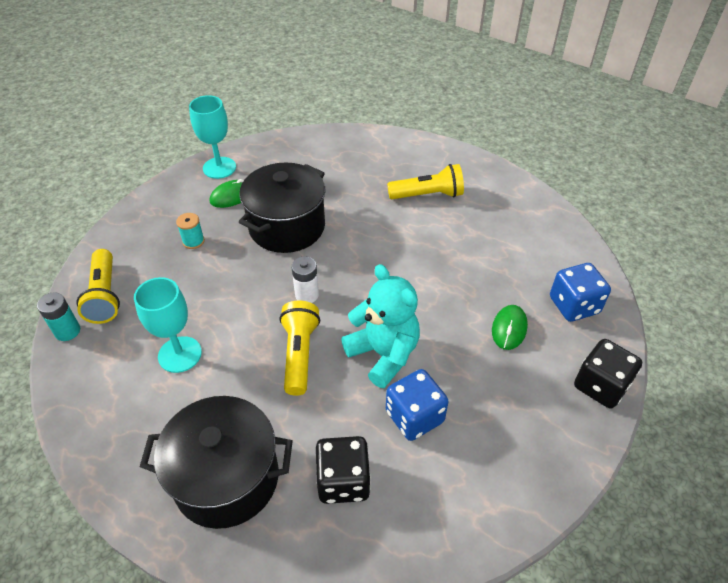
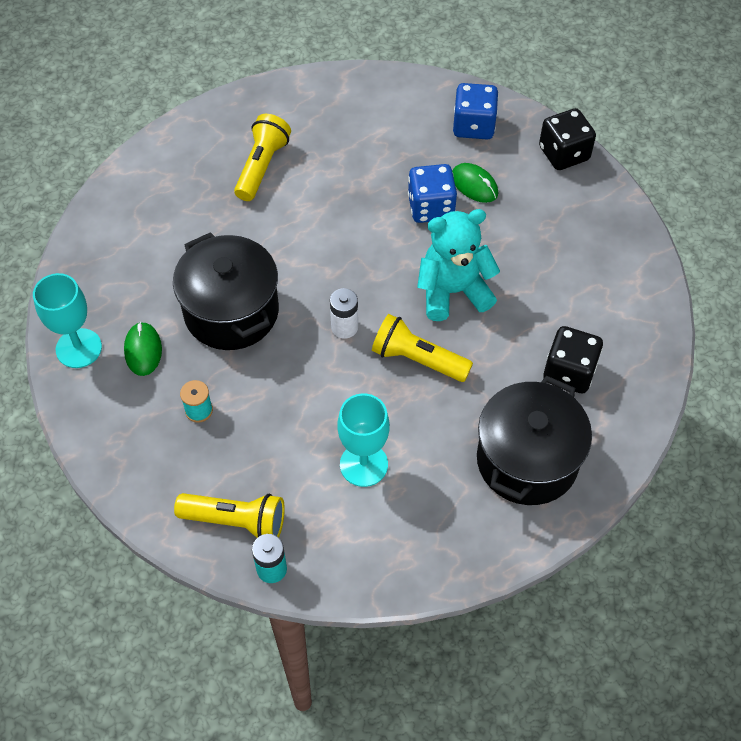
camera: 65 degrees left, 10 degrees up
(414, 417) = (531, 296): blue dice -> blue dice (431, 207)

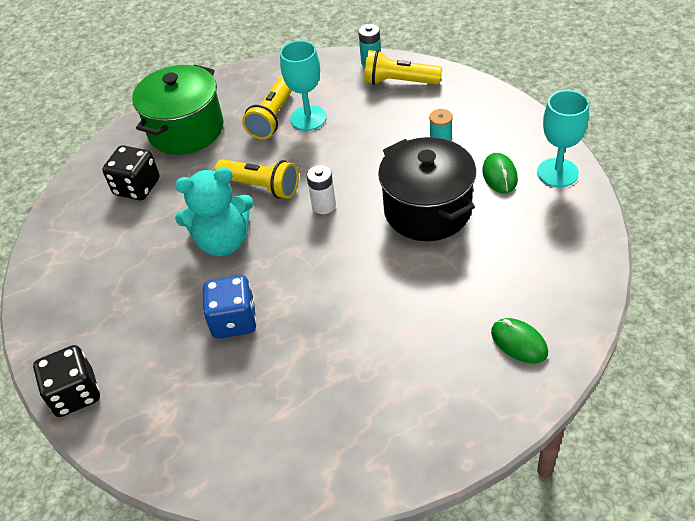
camera: 175 degrees left, 10 degrees down
(262, 166) = (420, 356): yellow flashlight -> yellow flashlight (272, 118)
(473, 126) = (170, 426): blue dice -> none
(474, 185) = (183, 349): green mouse -> green mouse (519, 343)
(527, 460) = (186, 130): black pot -> green pot

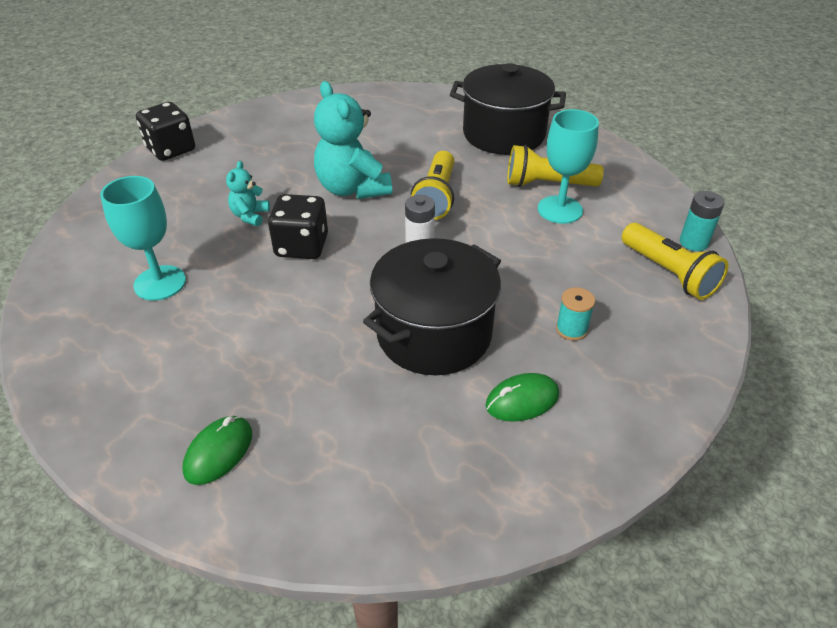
camera: 70 degrees right, 5 degrees down
(137, 187) = (413, 125): black dice -> black dice (302, 246)
(186, 130) = (504, 134): green pot -> black pot
(234, 320) = (250, 216): blue dice -> turquoise teddy bear
(399, 82) = (669, 273): yellow flashlight -> yellow flashlight turned 150 degrees clockwise
(557, 173) = (552, 471): turquoise goblet -> turquoise goblet (160, 283)

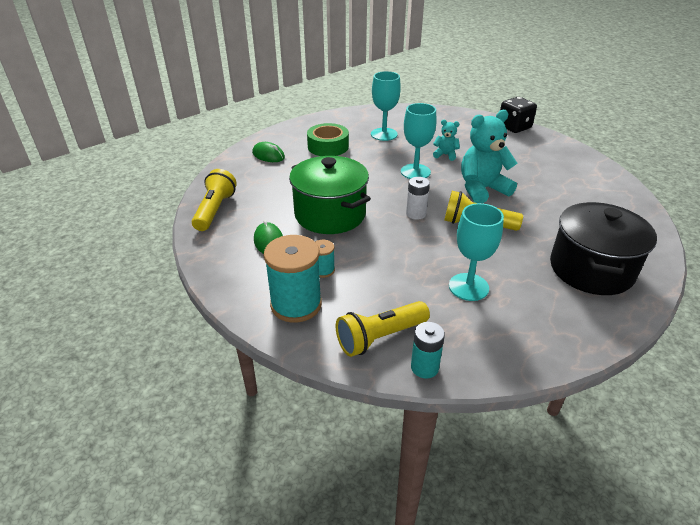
camera: 95 degrees right, 5 degrees down
(195, 357) = (328, 146): none -> green tape
(302, 246) = (415, 172): black dice -> turquoise goblet
(434, 334) = (330, 214): black pot -> green pot
(547, 184) = (508, 285): yellow flashlight -> yellow flashlight (215, 210)
(649, 349) = (296, 304): none -> turquoise spool

